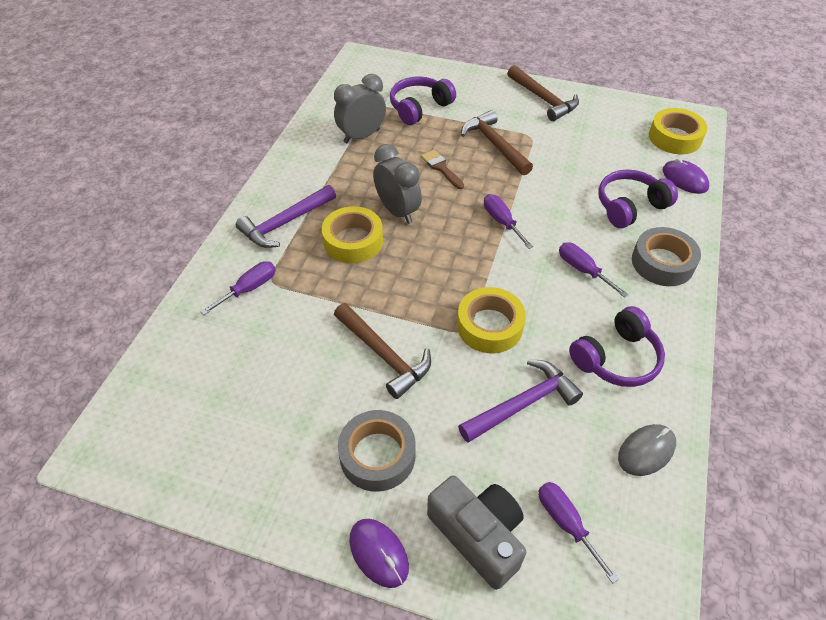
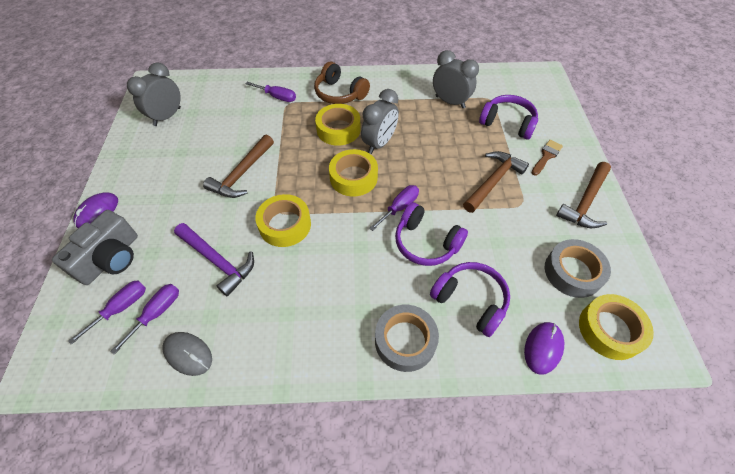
camera: 70 degrees right, 5 degrees up
(206, 436) = (167, 116): none -> grey clock
(285, 223) = (340, 93): purple hammer -> brown headphones
(377, 455) = (164, 192): grey tape -> grey tape (572, 272)
(441, 168) = (442, 155): brown brush -> brown brush (546, 156)
(441, 247) = (353, 177): none -> yellow tape
(583, 270) = (368, 276): purple screwdriver -> purple screwdriver (157, 313)
(616, 358) = (276, 317): purple headphones -> purple headphones (426, 242)

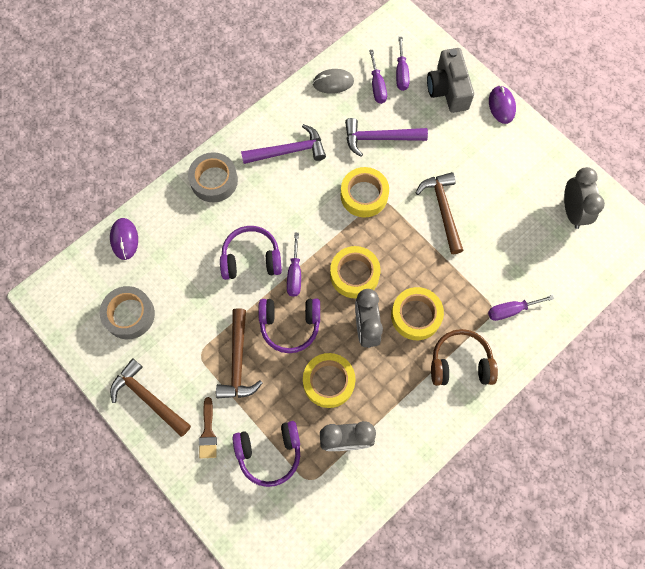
camera: 140 degrees right, 15 degrees up
(306, 313) = (289, 151): none -> purple hammer
(470, 301) = (190, 237): purple headphones -> purple headphones (290, 325)
(585, 202) = (148, 398): brown hammer -> brown hammer turned 45 degrees counterclockwise
(610, 330) = (85, 285): yellow tape -> yellow tape (328, 382)

